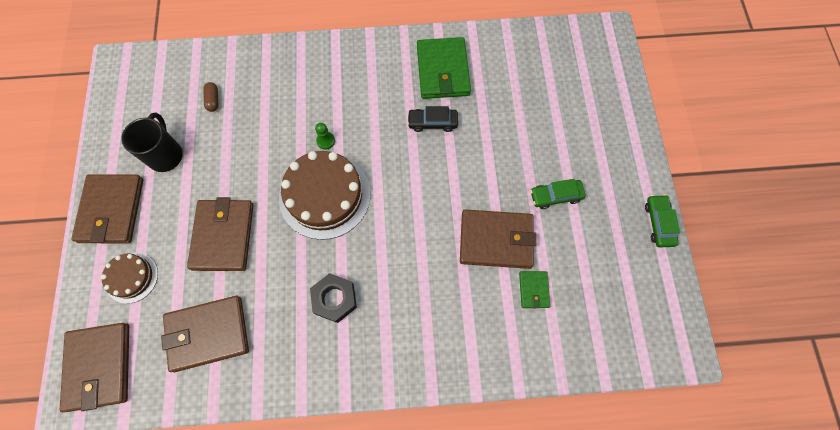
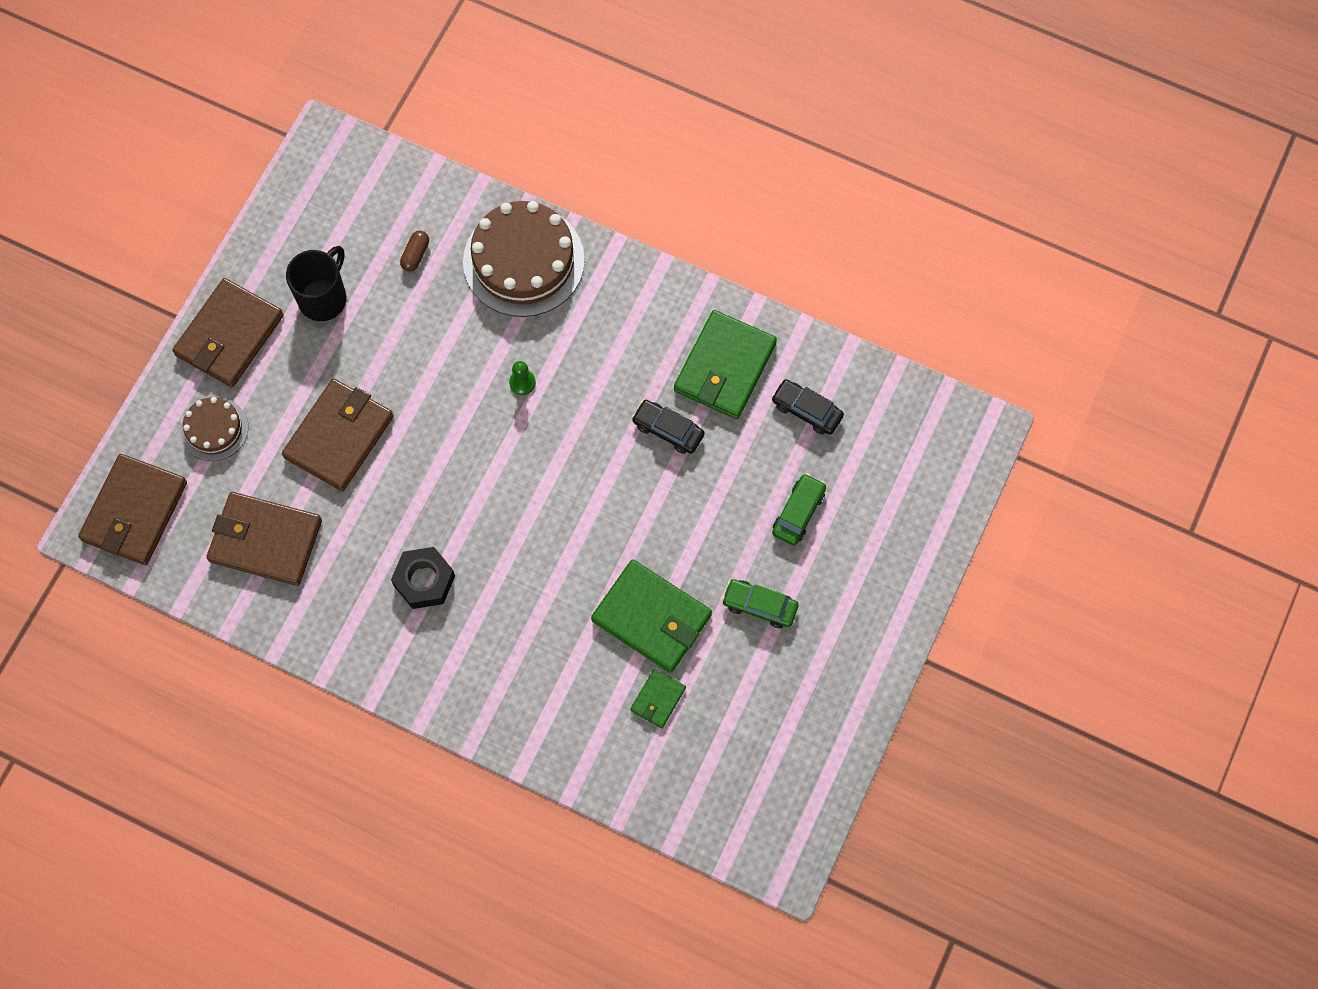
camera: 30 degrees right, 0 degrees up
(325, 195) = (482, 451): brown cake -> brown cake (523, 261)
(496, 240) = (652, 618): brown wallet -> green wallet
(505, 70) = (806, 410): none -> black car
(658, 223) = (864, 708): green car -> green car (798, 513)

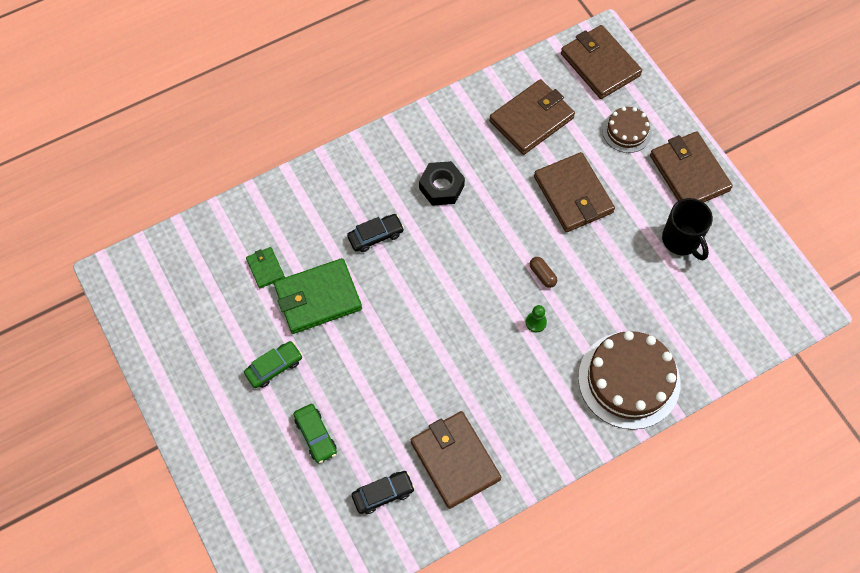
camera: 125 degrees right, 5 degrees down
(415, 255) = (679, 314): brown capsule -> brown capsule (542, 275)
(668, 430) = (436, 391): black car -> black car (375, 236)
(725, 367) = (455, 460): green wallet -> brown wallet

